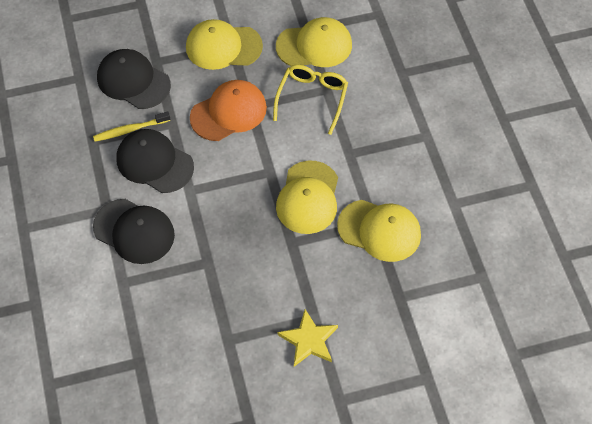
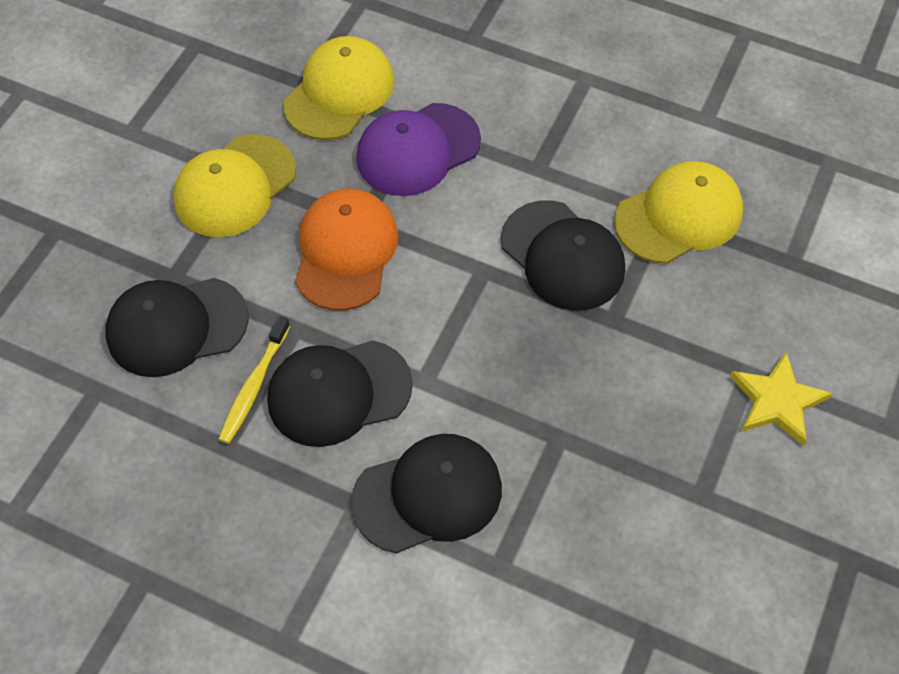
camera: 50 degrees left, 0 degrees up
(308, 198) = (563, 256): yellow cap -> black cap
(312, 99) = (417, 150): yellow glasses -> purple cap

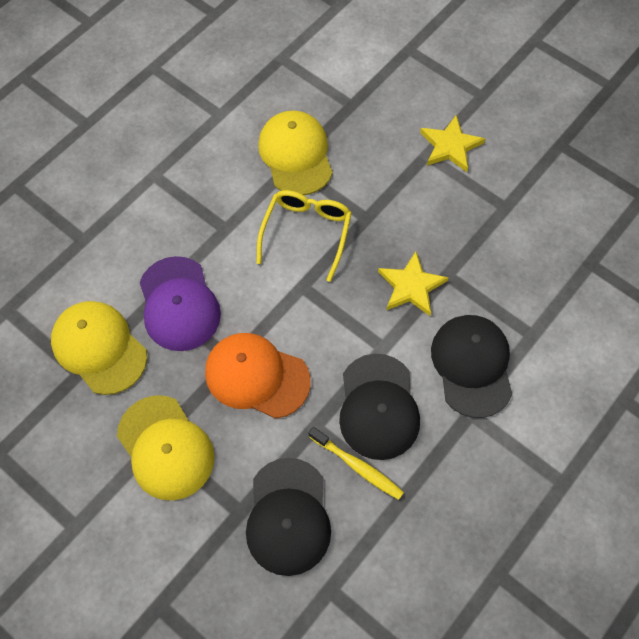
camera: 75 degrees left, 5 degrees up
(525, 395) = (411, 286): none -> yellow star
(563, 256) = (306, 233): black cap -> yellow glasses

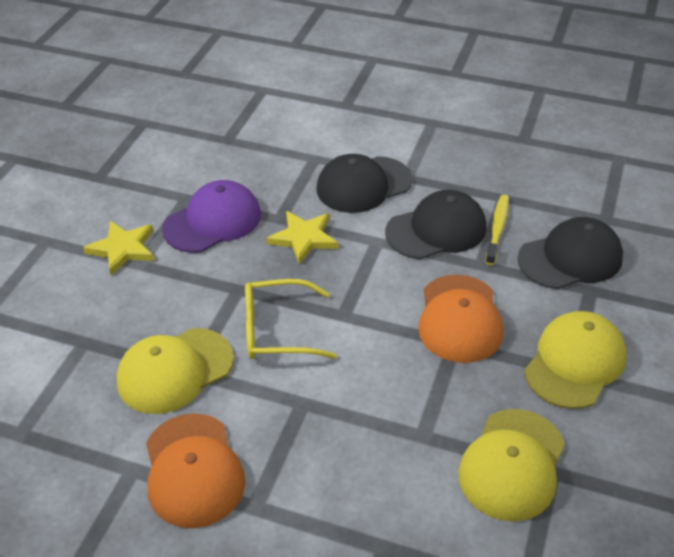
camera: 110 degrees left, 20 degrees down
(179, 304) = (418, 410): purple cap -> purple cap (213, 221)
(201, 147) = (193, 470): none -> orange cap

